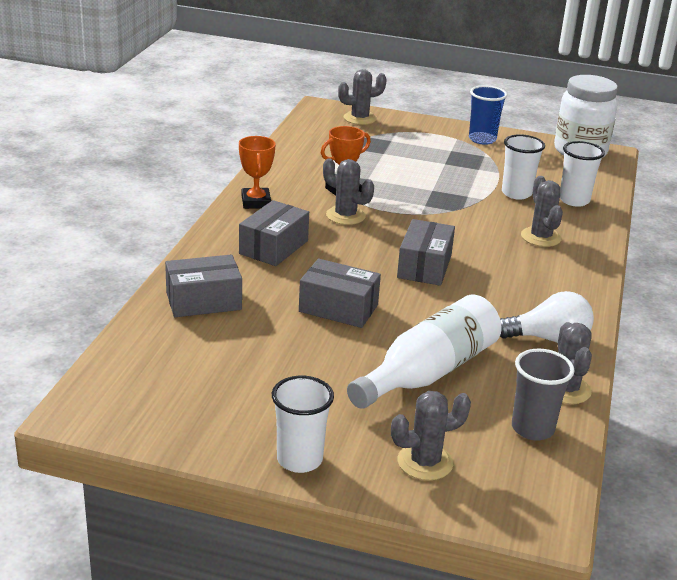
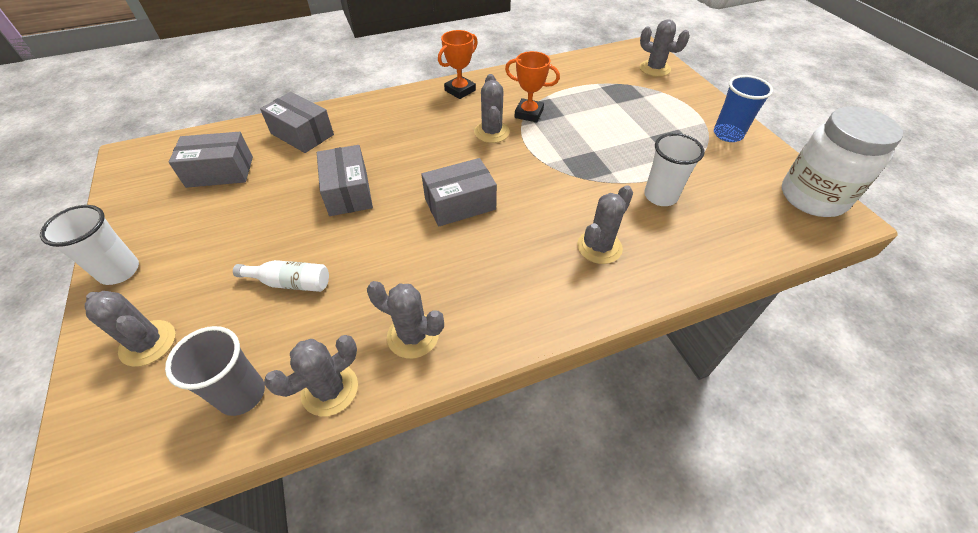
camera: 55 degrees right, 20 degrees up
(273, 247) = (405, 126): grey box -> grey box (220, 172)
(428, 372) = (290, 282): white bottle -> white bottle, size x0.50
(548, 339) = (413, 336): white light bulb -> grey cactus
(574, 200) = (705, 237): white cup -> none

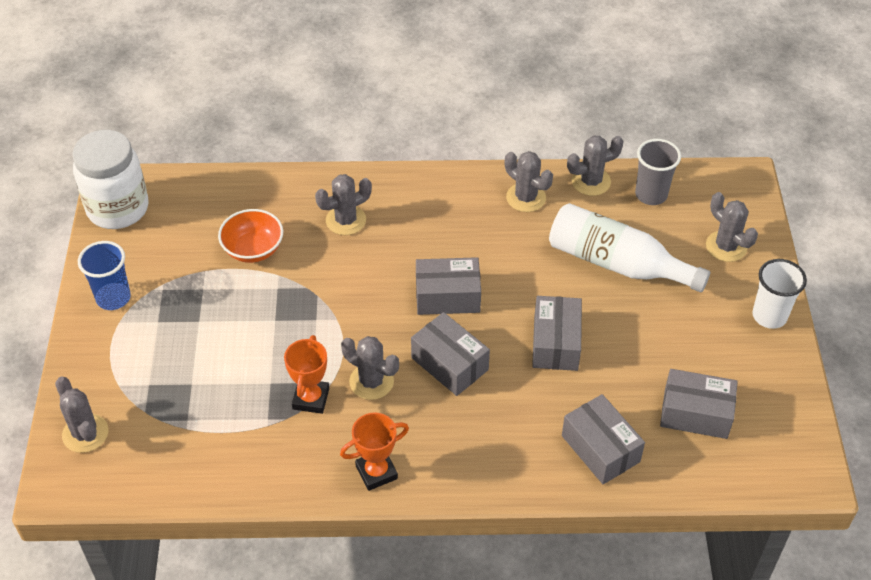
camera: 160 degrees left, 0 degrees up
(290, 282) = (617, 263): white bottle -> white bottle, size x2.01
(436, 156) = (449, 364): none -> grey box
(491, 132) = (371, 381): grey cactus -> grey cactus turned 75 degrees counterclockwise
(529, 114) = (311, 399): orange trophy -> orange trophy turned 60 degrees clockwise
(660, 196) = (253, 249): white cup -> orange bowl

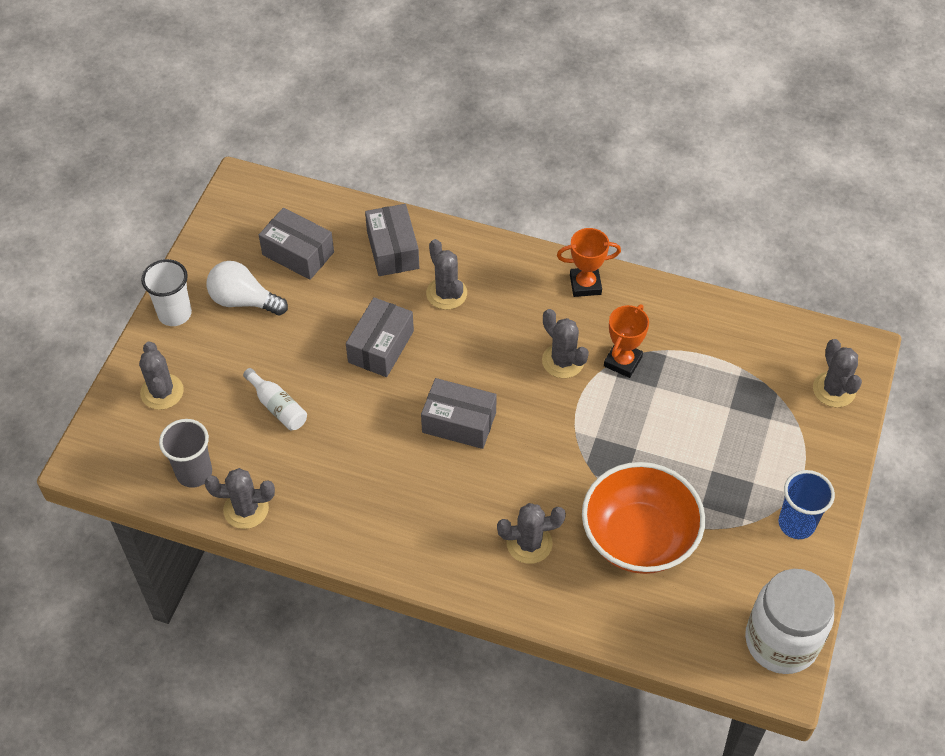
camera: 160 degrees left, 5 degrees up
(253, 249) = (638, 537): orange bowl -> orange bowl, size x1.68
(449, 364) = (486, 356): grey box -> none
(526, 197) = (325, 511): grey cactus -> grey cactus (446, 293)
(617, 263) = (277, 406): white bottle -> white bottle, size x0.50
(714, 348) = (243, 301): none -> white light bulb

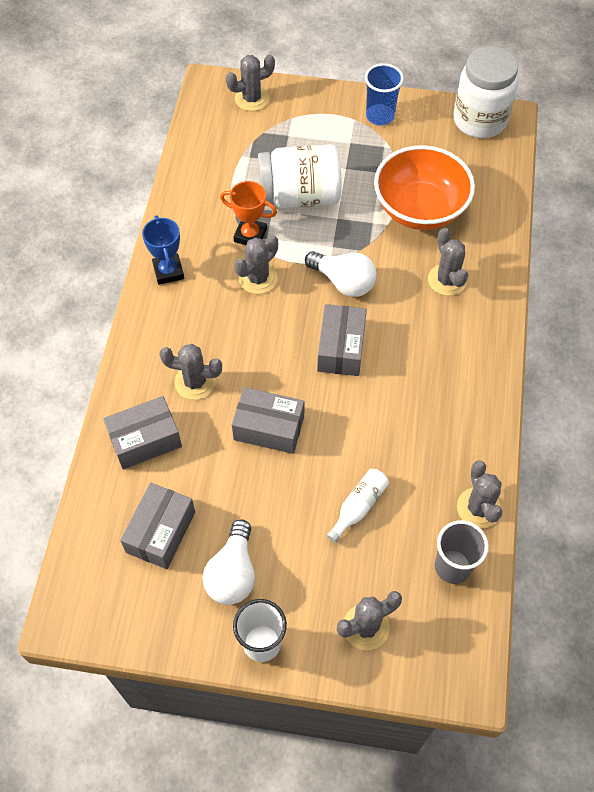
camera: 100 degrees left, 5 degrees up
(446, 293) = (195, 382): grey cactus -> grey cactus turned 45 degrees clockwise
(544, 439) = (343, 282): none -> white light bulb
(585, 284) = (168, 271): orange trophy -> blue trophy
(673, 416) = (300, 196): none -> white jar

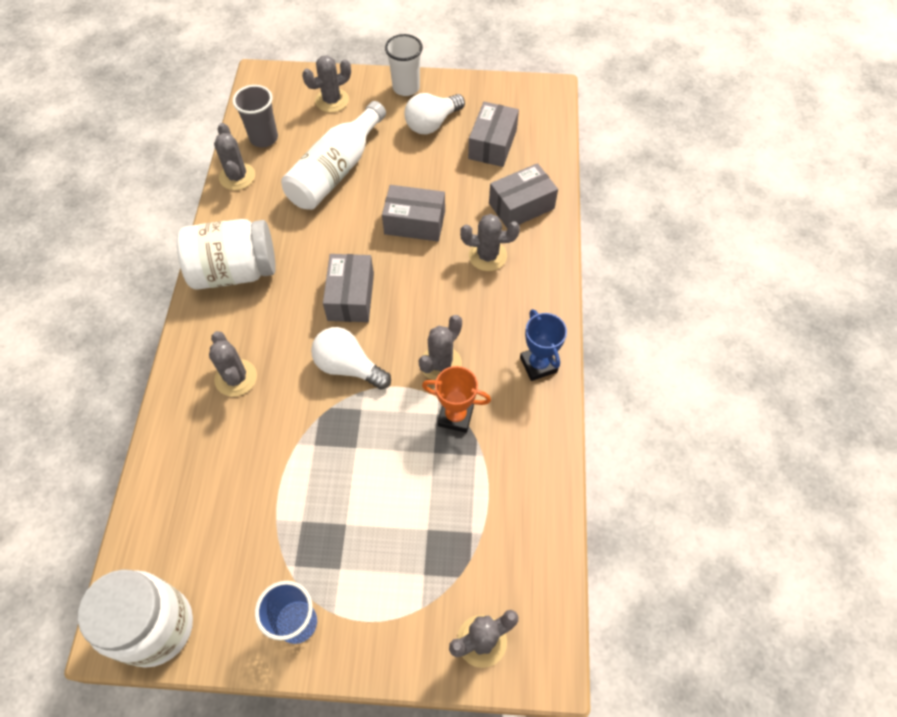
camera: 175 degrees right, 0 degrees up
(233, 573) = (432, 123): white light bulb -> white light bulb turned 135 degrees counterclockwise
(300, 196) = (402, 475): white jar -> white jar (234, 271)
(358, 507) = (336, 171): white bottle -> white bottle, size x2.01
(420, 209) = (256, 469): orange bowl -> none

